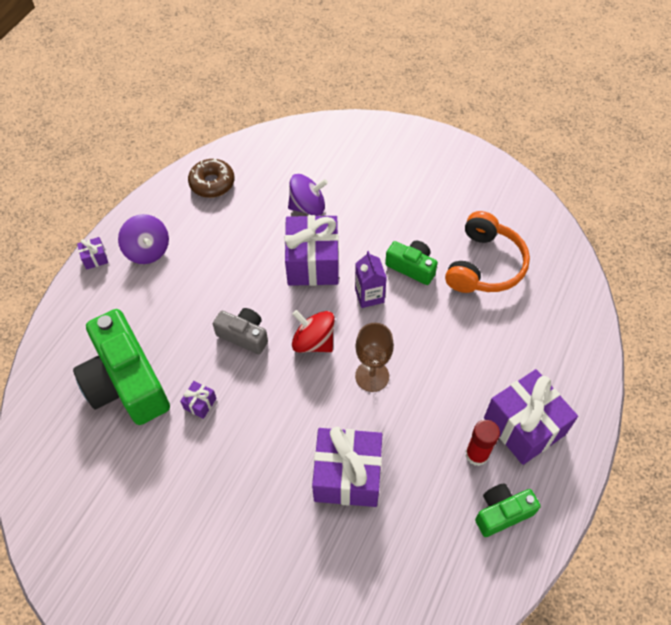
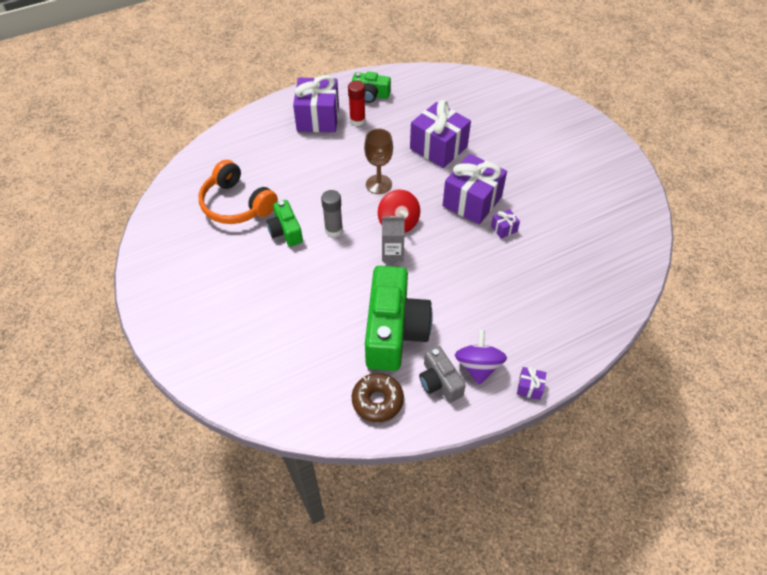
camera: 145 degrees left, 5 degrees down
(126, 382) = (549, 270): green camera -> green camera (394, 331)
(244, 335) = (444, 254): grey camera -> grey camera (439, 381)
(294, 306) = (392, 253): none -> grey carton
(308, 206) = (315, 324): purple spinning top -> none
(313, 263) = (352, 275): purple gift -> purple gift (472, 201)
(369, 295) = (334, 230): purple carton -> grey glue stick
(484, 265) = (237, 204): orange headphones -> orange headphones turned 105 degrees counterclockwise

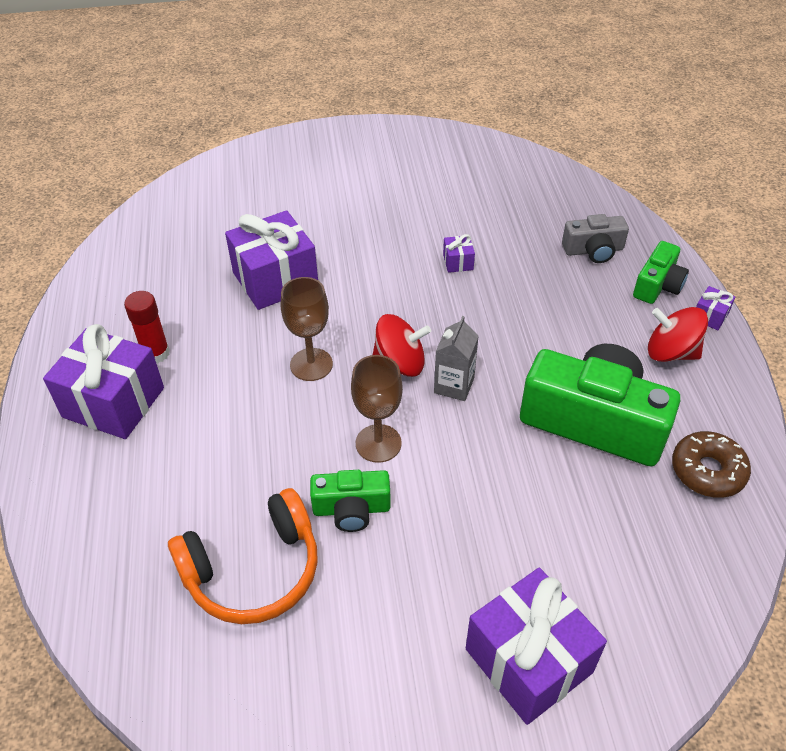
camera: 70 degrees left, 5 degrees down
(334, 230) = (378, 443): grey glue stick -> brown goblet
(370, 95) = (108, 322): green camera -> green camera (657, 285)
(439, 381) = (687, 396): grey camera -> grey camera (593, 250)
(472, 201) = (396, 277): purple gift -> purple gift (528, 660)
(478, 366) = (671, 352): purple spinning top -> red spinning top

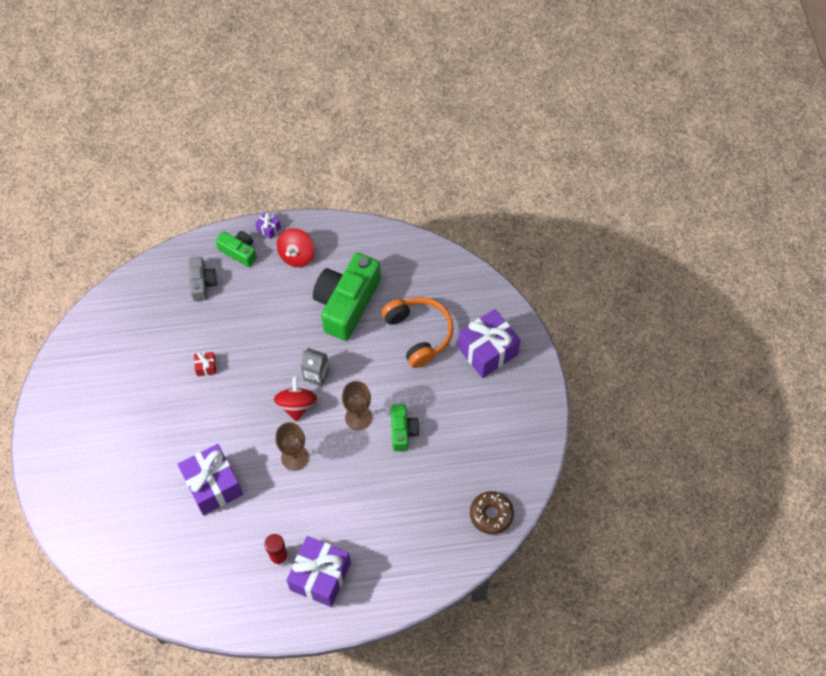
camera: 90 degrees left, 15 degrees up
(253, 570) = (440, 479): orange headphones -> orange headphones (418, 334)
(458, 262) = (206, 367): purple gift -> red gift
(707, 471) = (382, 254): brown donut -> brown donut (491, 514)

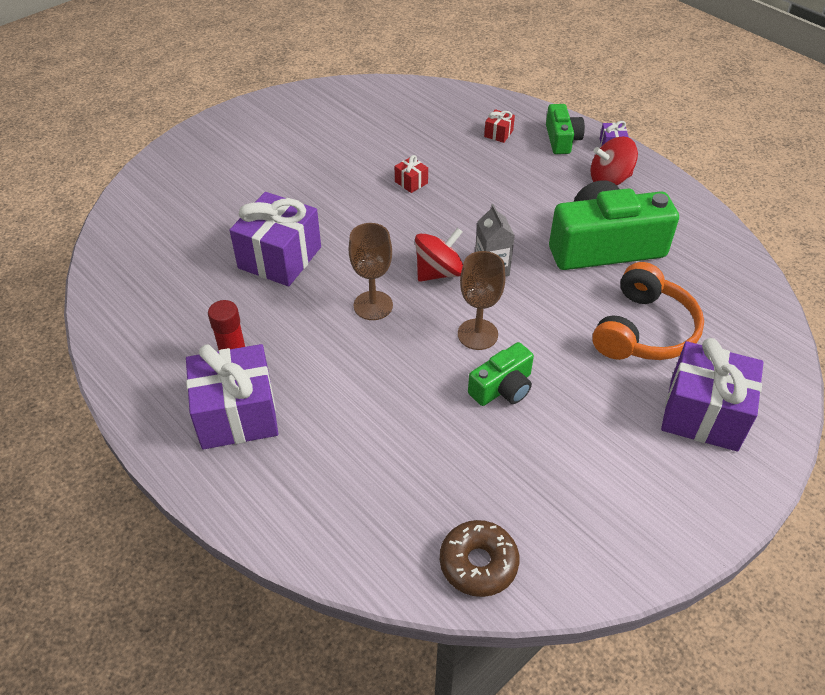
camera: 55 degrees right, 15 degrees down
(202, 283) = (498, 133): grey camera -> red gift

